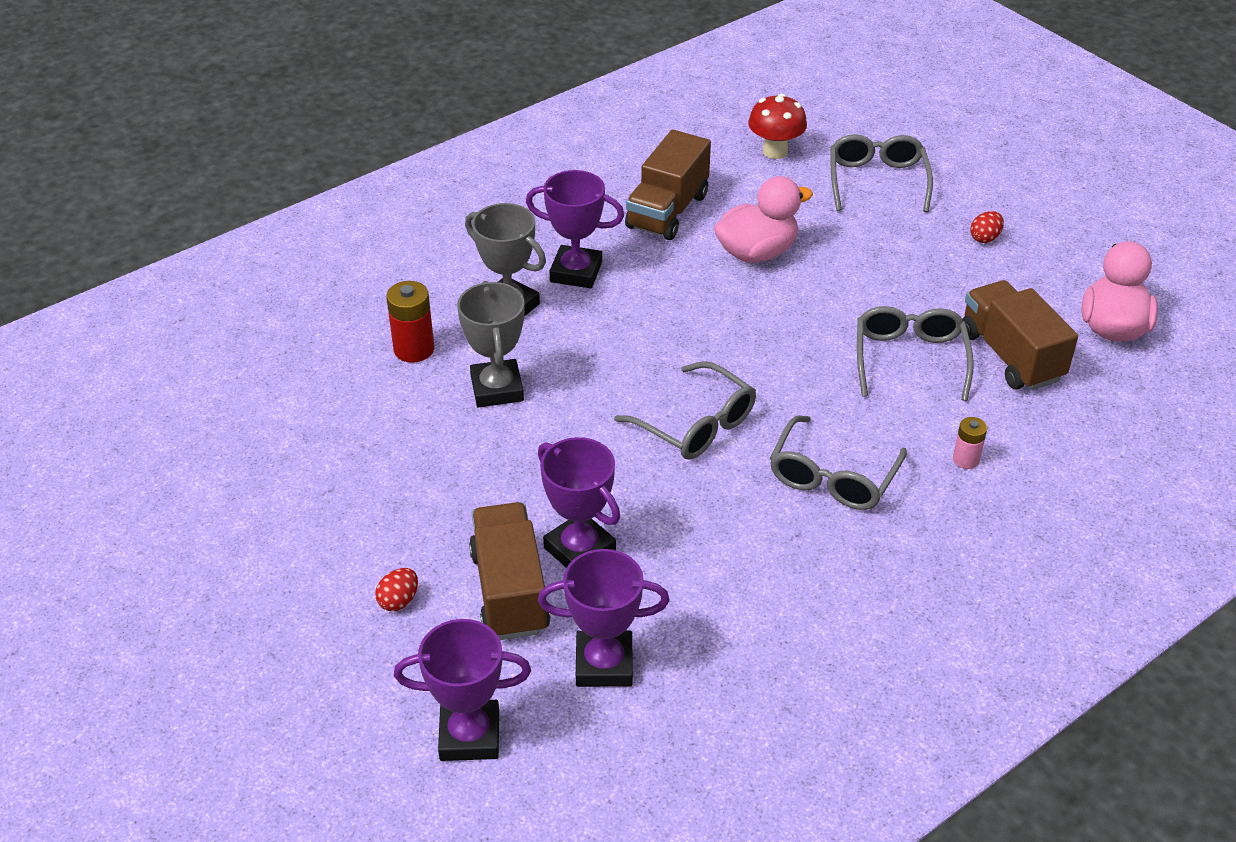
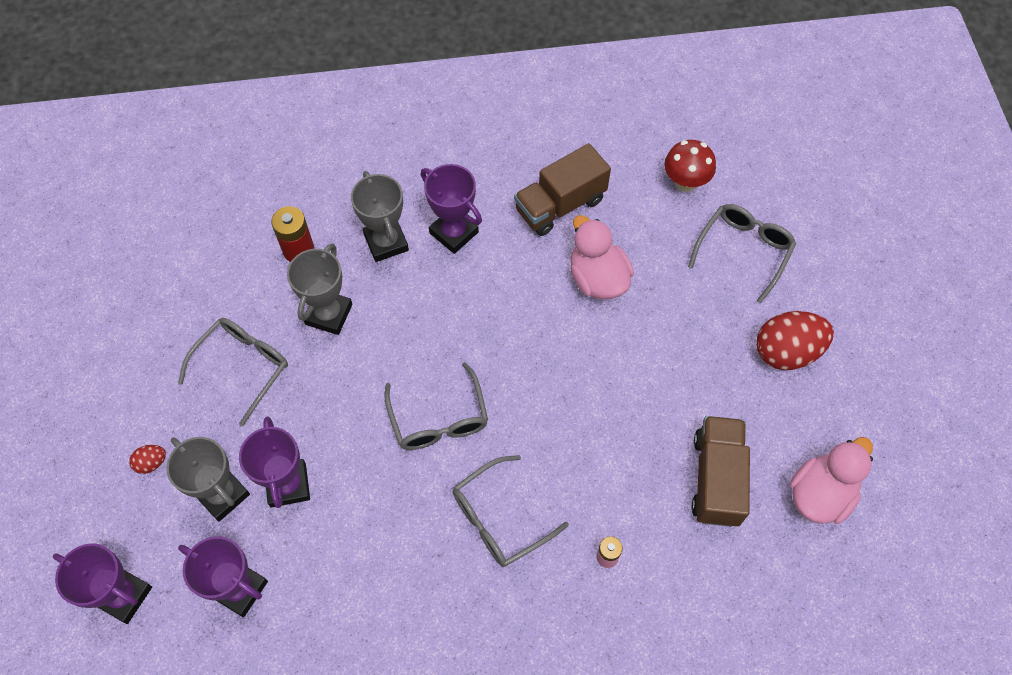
camera: 30 degrees right, 20 degrees up
(510, 591) = (222, 494): brown truck -> grey trophy
(757, 252) = (597, 278): pink duck -> pink duck turned 120 degrees counterclockwise
(910, 360) = (636, 441): grey glasses -> grey glasses (242, 368)
(985, 238) = (786, 352): red egg -> red egg, size x2.21

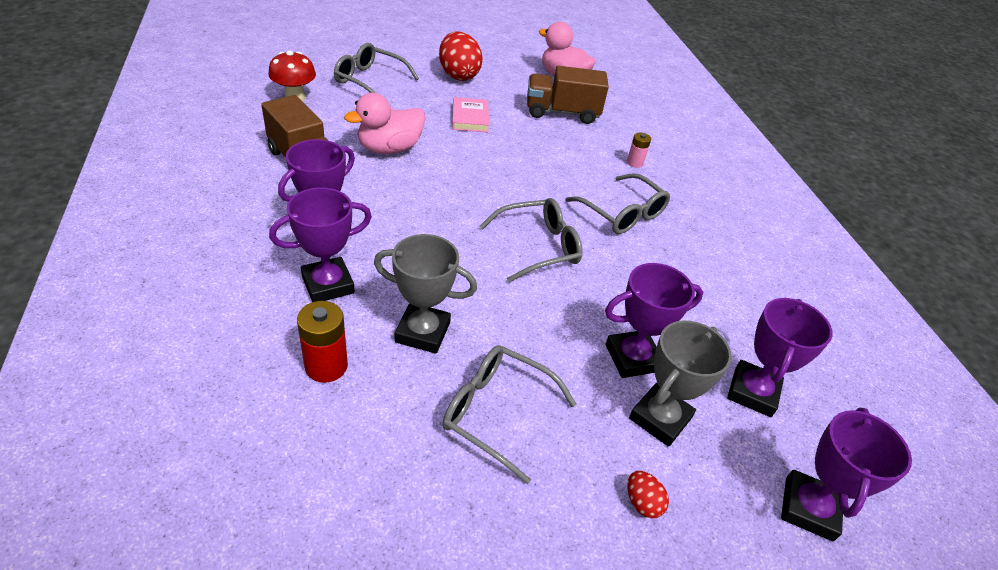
camera: 100 degrees left, 20 degrees down
(386, 242) = (328, 284): grey trophy -> purple trophy
(678, 362) = (470, 118): none -> pink book

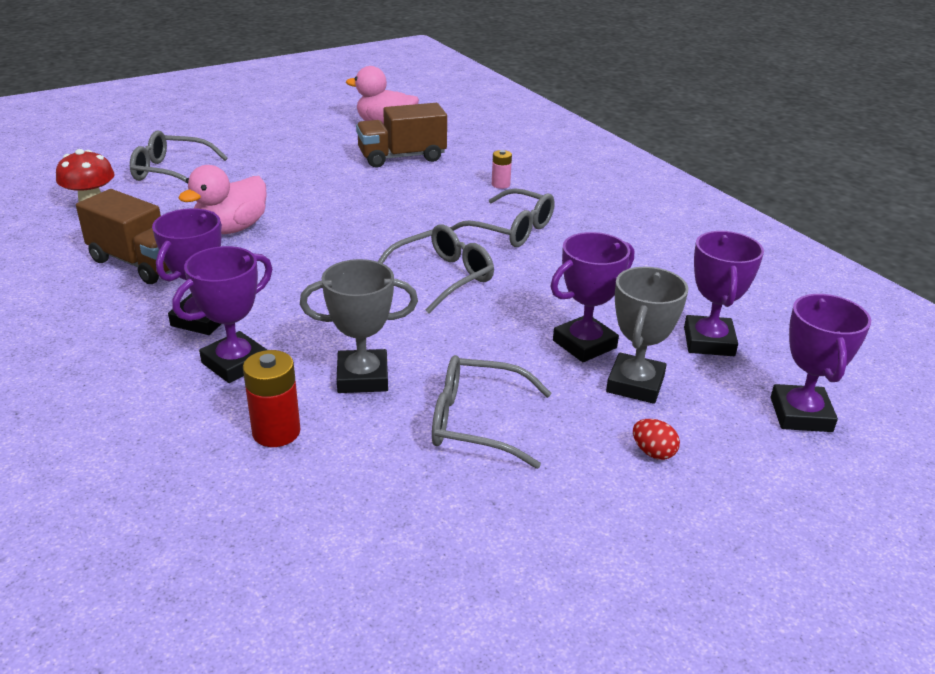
camera: 15 degrees left, 10 degrees down
(458, 75) = (270, 146): red egg -> none
(470, 118) = (305, 182): pink book -> none

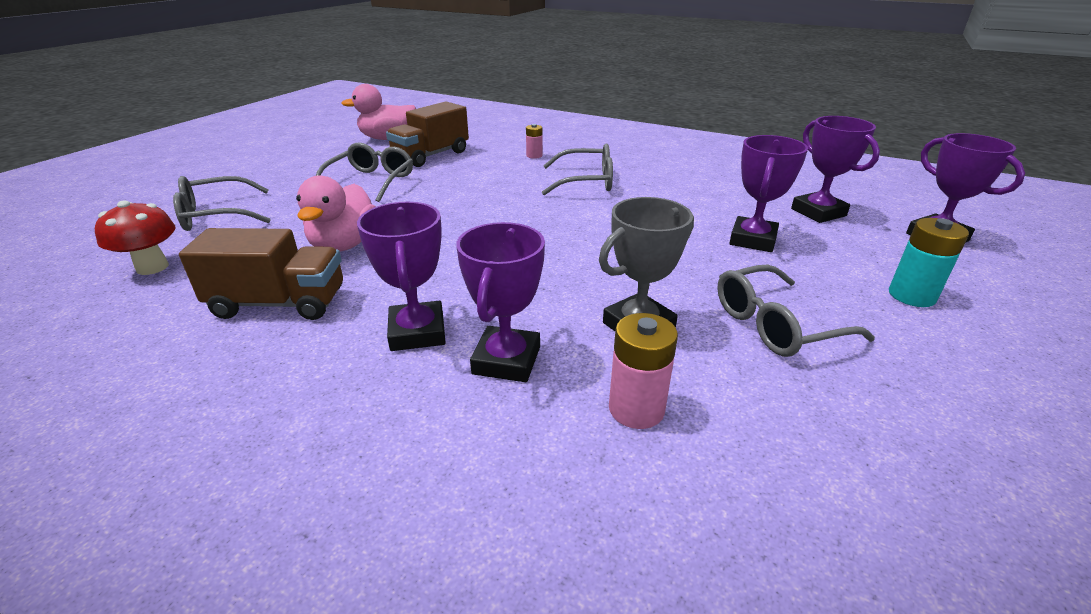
camera: 30 degrees left, 0 degrees up
(276, 432) = (636, 409): red battery -> pink battery
(441, 277) = (584, 228): grey glasses -> grey glasses (370, 182)
(635, 384) = (825, 254): grey trophy -> none
(653, 452) = (911, 296): red egg -> turquoise battery

